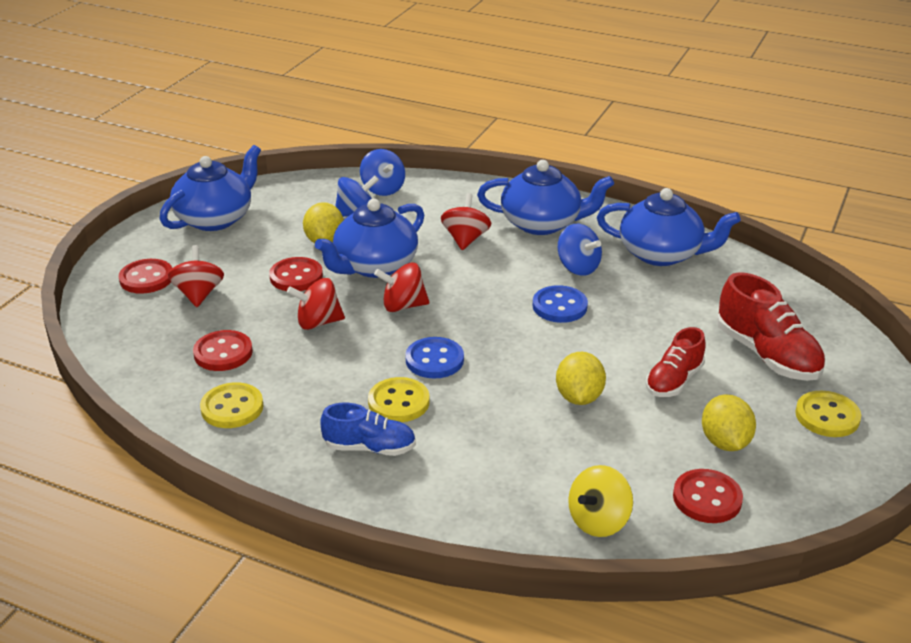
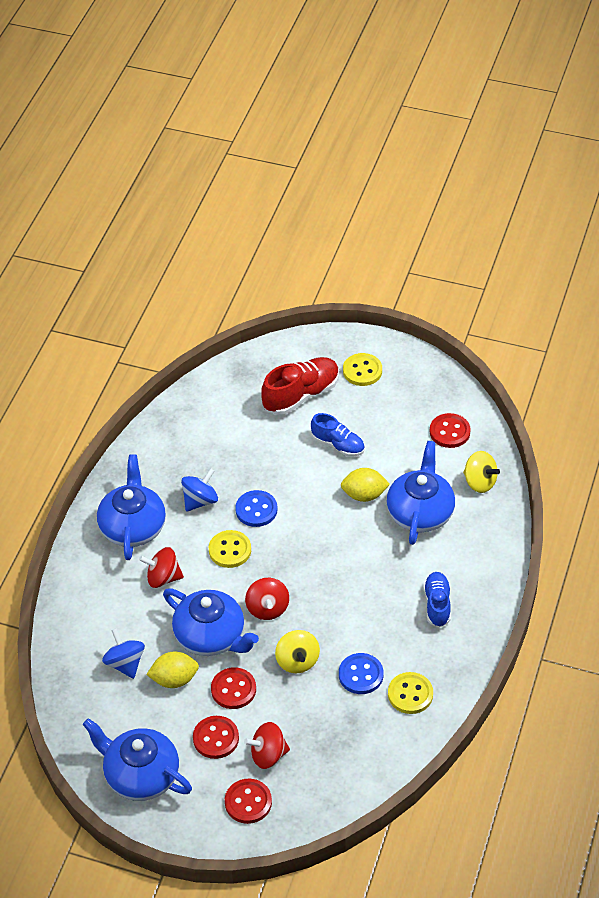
camera: 95 degrees left, 15 degrees up
(223, 353) = (346, 716): red button -> red button (216, 738)
(318, 322) = (297, 661): red spinning top -> yellow spinning top
(383, 189) = (77, 650): blue spinning top -> none
(398, 402) = (387, 595): yellow button -> yellow button (230, 550)
(434, 360) = (335, 580): blue button -> blue button (361, 675)
(661, 254) = (175, 449): blue teapot -> blue teapot (420, 512)
(674, 381) = (338, 445): red shoe -> blue shoe
(725, 442) = (397, 421): yellow lemon -> none

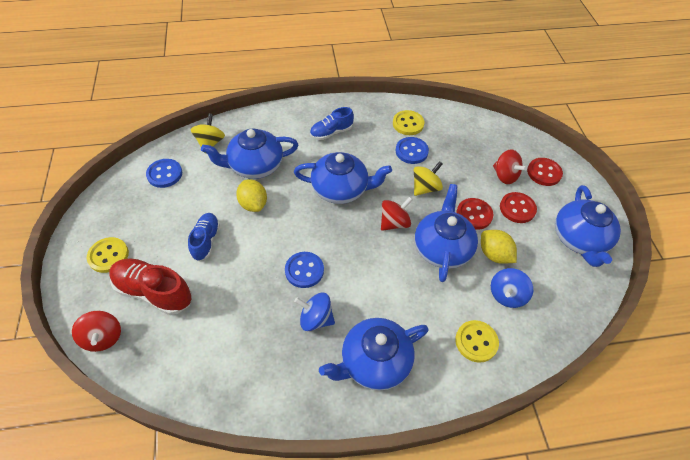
camera: 120 degrees left, 5 degrees up
(163, 578) = (412, 308): red spinning top -> red spinning top (103, 337)
(230, 550) = (356, 271): yellow button -> yellow button (476, 342)
(341, 579) = (341, 189): none -> blue teapot
(449, 432) = (164, 174): red button -> blue button

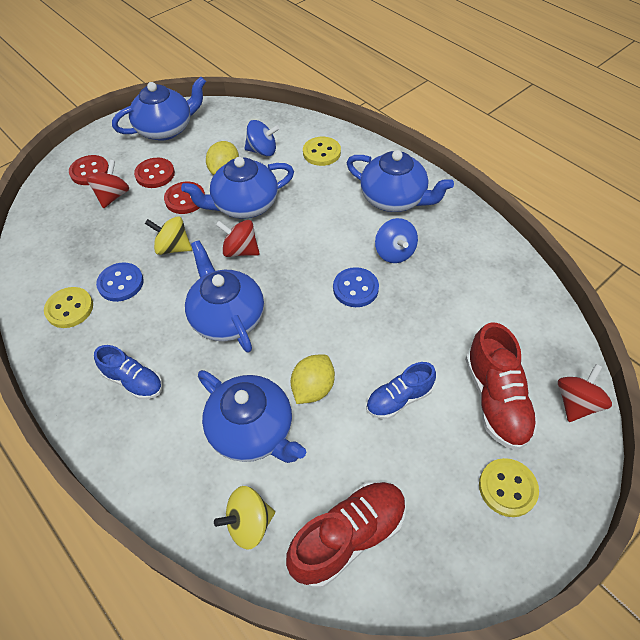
camera: 120 degrees left, 0 degrees up
(164, 174) = (348, 537): blue button -> red shoe

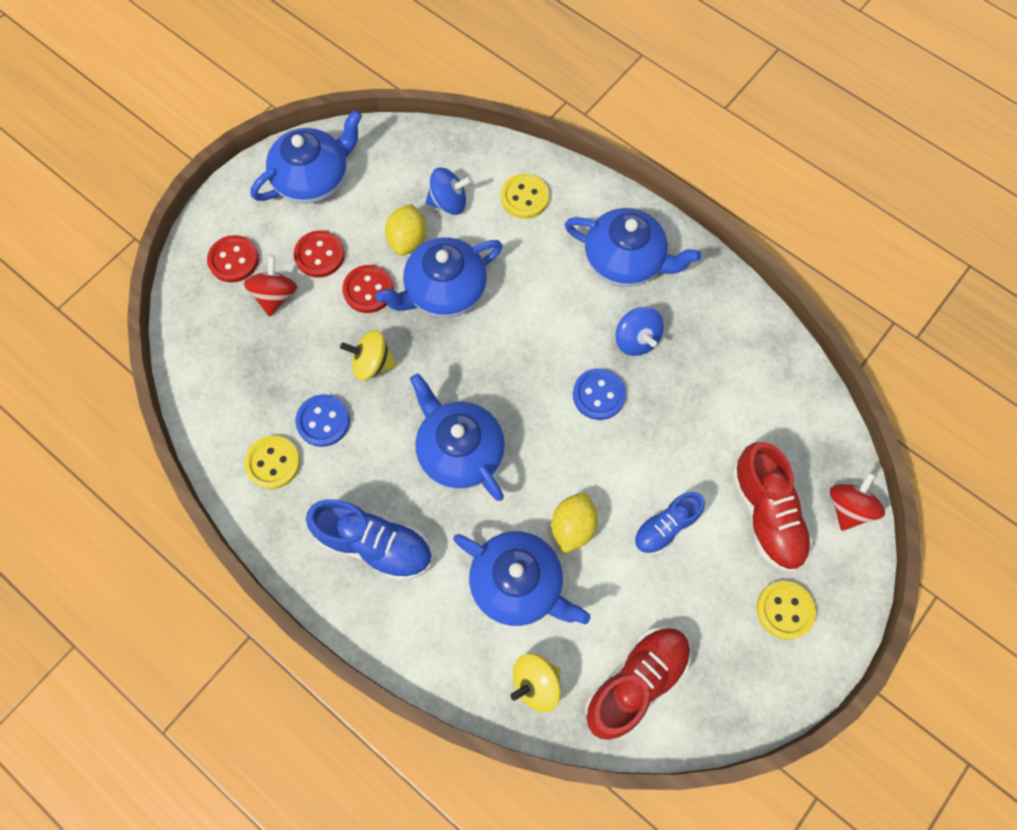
camera: 10 degrees left, 15 degrees up
(133, 381) = (375, 544): blue shoe -> blue shoe, size x1.56
(240, 250) = (454, 358): red spinning top -> none

